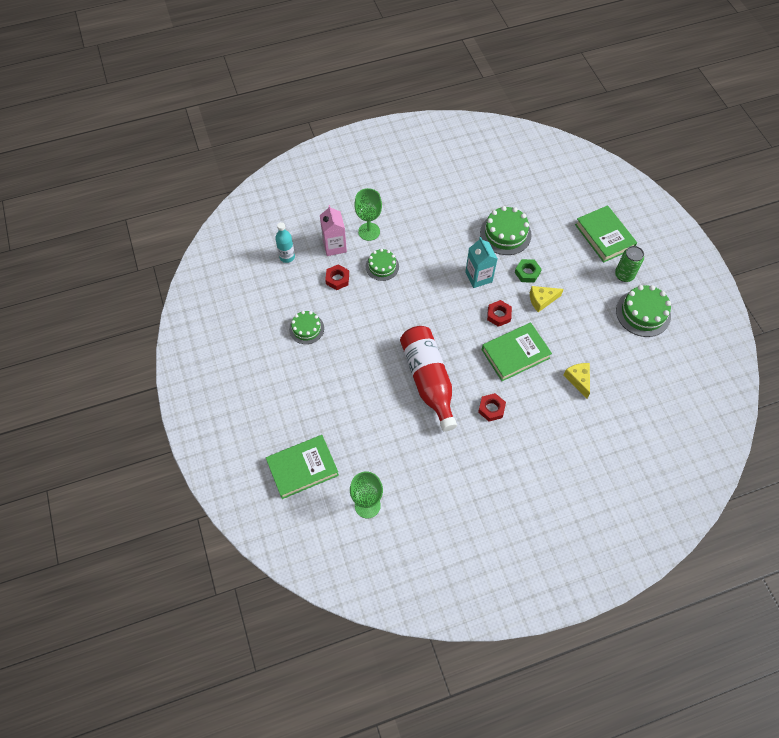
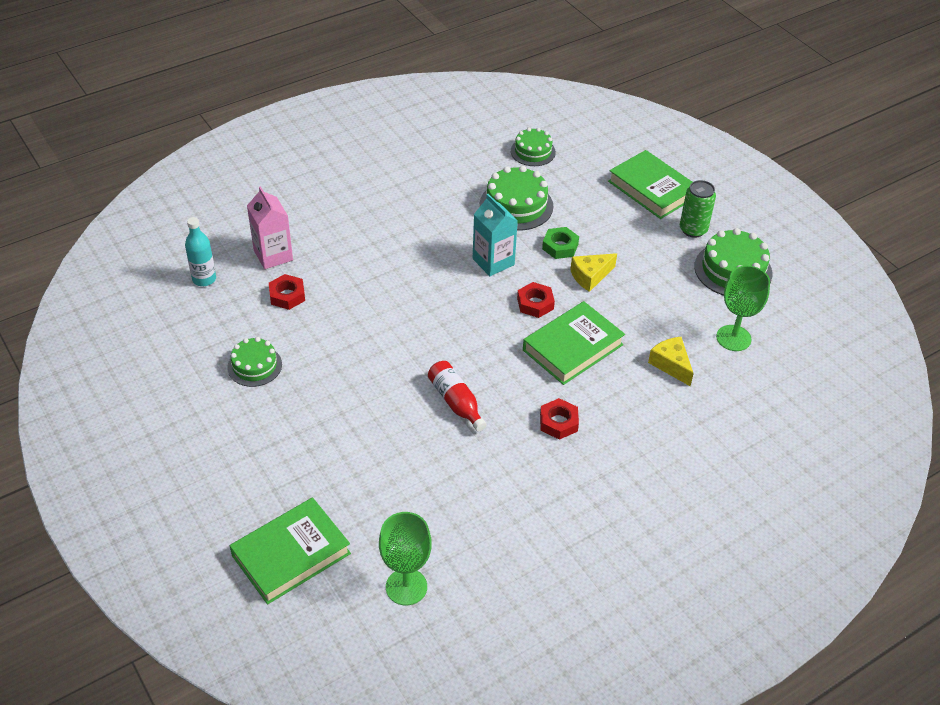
camera: 15 degrees left, 15 degrees down
(369, 231) = (320, 230): green goblet -> green goblet (733, 338)
(382, 266) = (350, 270): green cake -> green cake (533, 151)
(428, 380) = (456, 402): red bottle -> red bottle, size x0.52

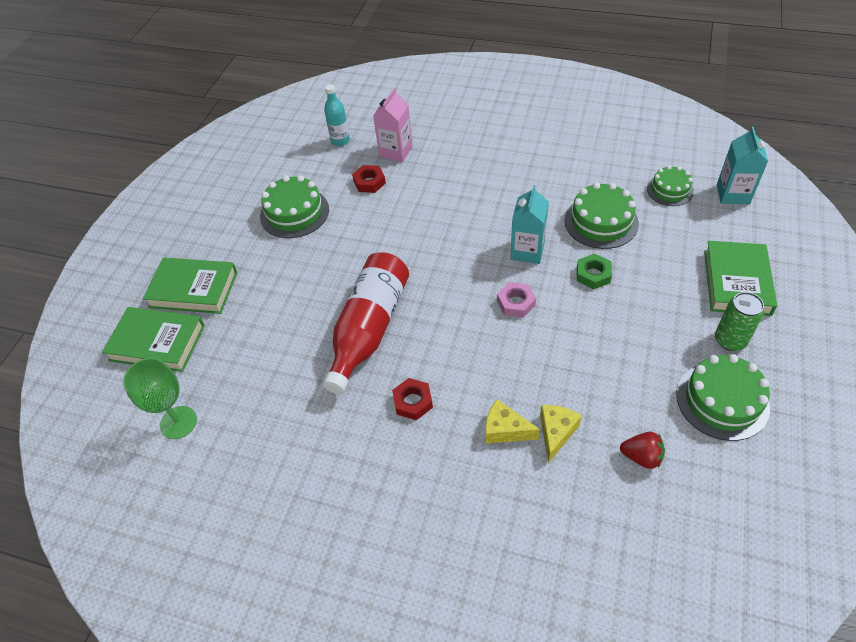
camera: 55 degrees right, 5 degrees up
(254, 366) = (294, 213): green cake -> green cake, size x1.56
(456, 402) = (369, 329): red bottle -> red bottle, size x1.92
(535, 303) = (516, 303): red nut -> pink nut
(572, 347) = (498, 356): green book -> green book (193, 289)
(577, 129) = (733, 194): none -> turquoise carton
(590, 276) = (586, 314): yellow cheese -> yellow cheese (505, 430)
(733, 338) = (641, 457): green goblet -> red strawberry

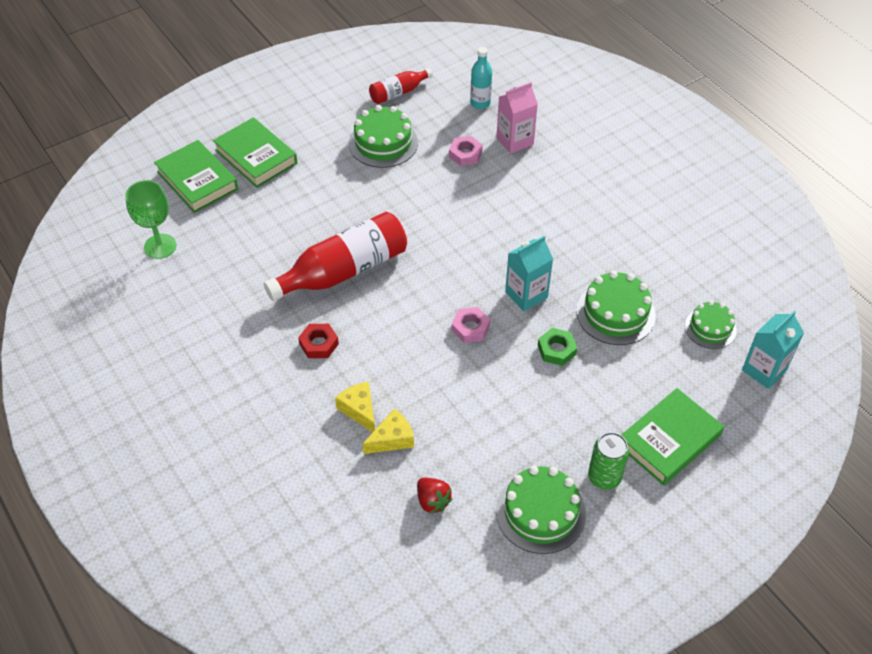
camera: 35 degrees right, 0 degrees up
(267, 170) = (398, 92): none -> red bottle
(369, 182) = (465, 154): red nut -> pink nut

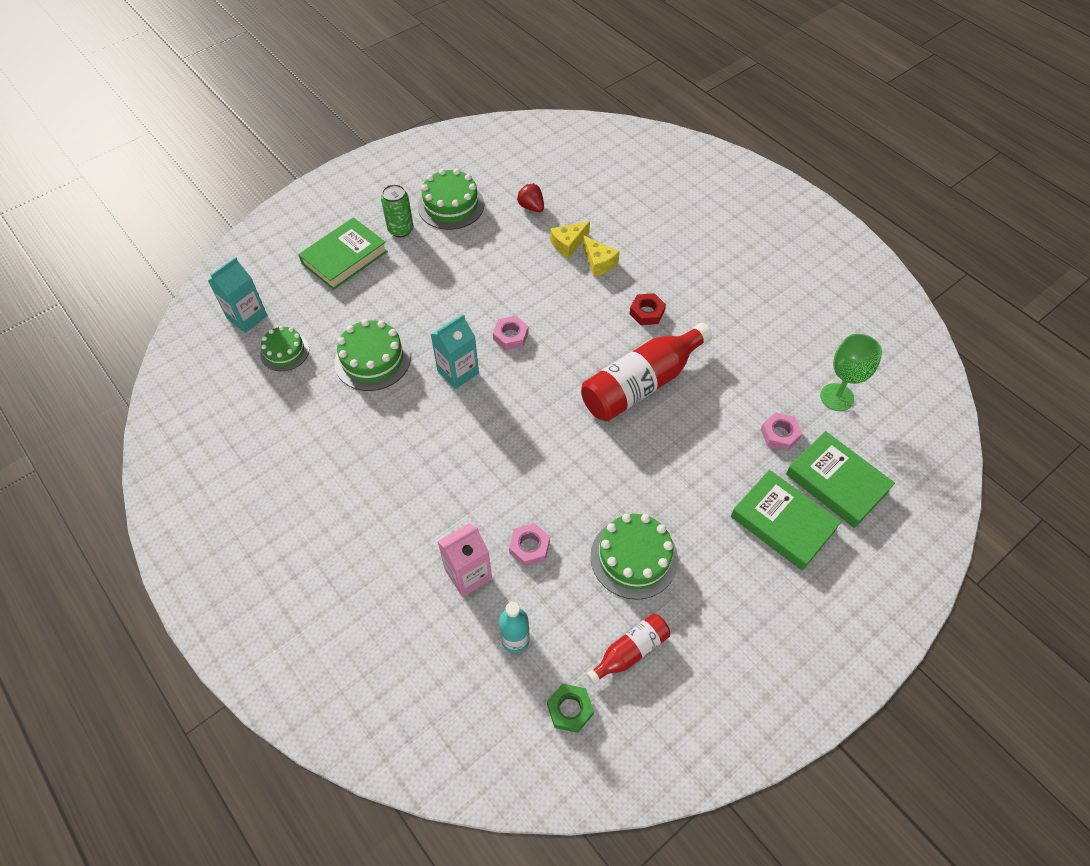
camera: 175 degrees right, 5 degrees up
(229, 219) = (779, 434): none -> pink nut
(556, 350) = (431, 322): green nut -> green nut (570, 709)

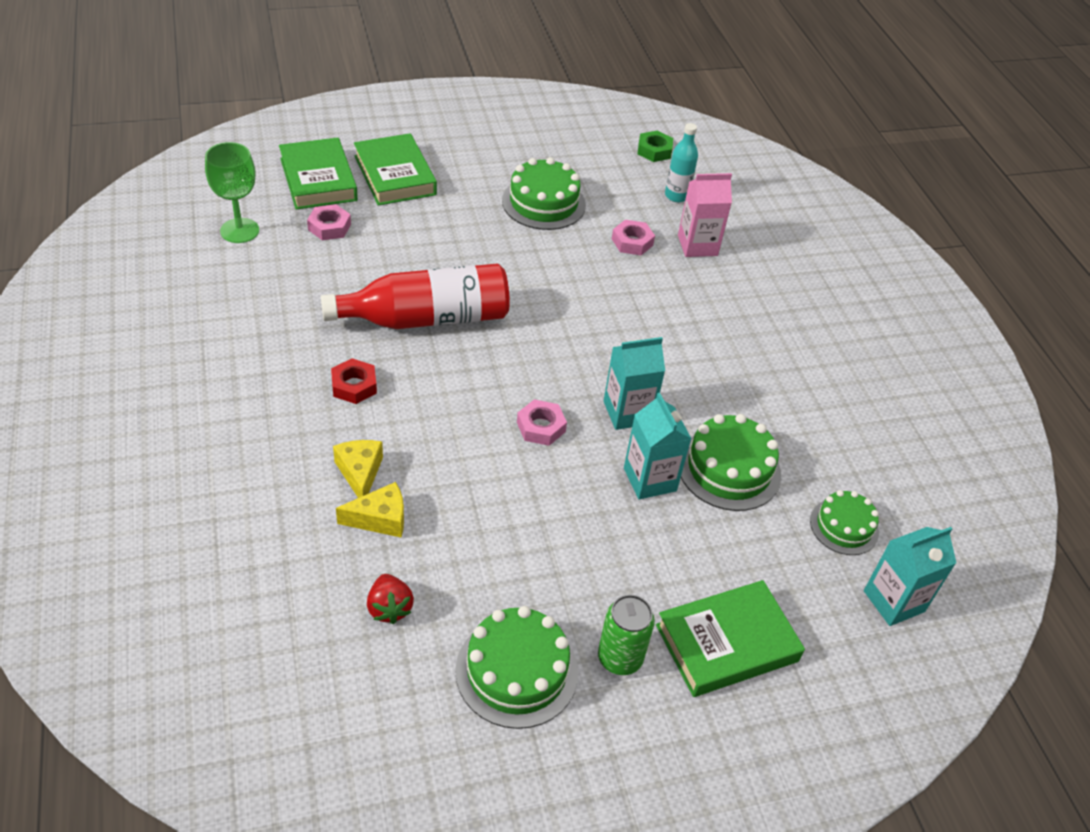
camera: 160 degrees left, 10 degrees down
(423, 330) = (650, 479): none -> turquoise carton
(630, 651) = (588, 159): red bottle -> none

